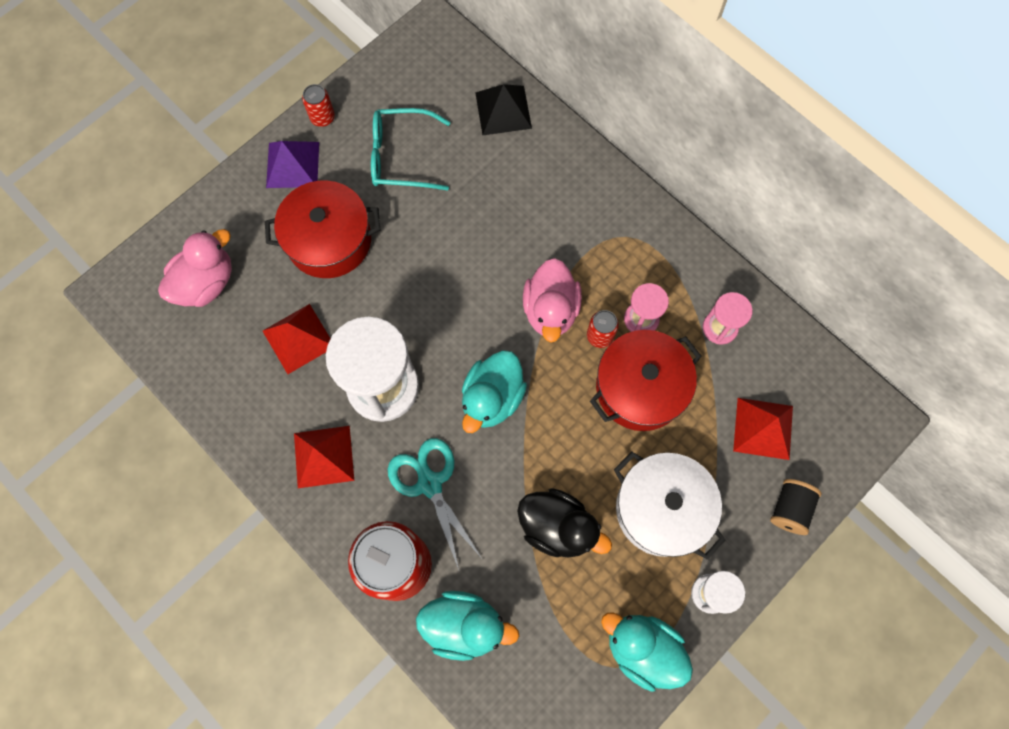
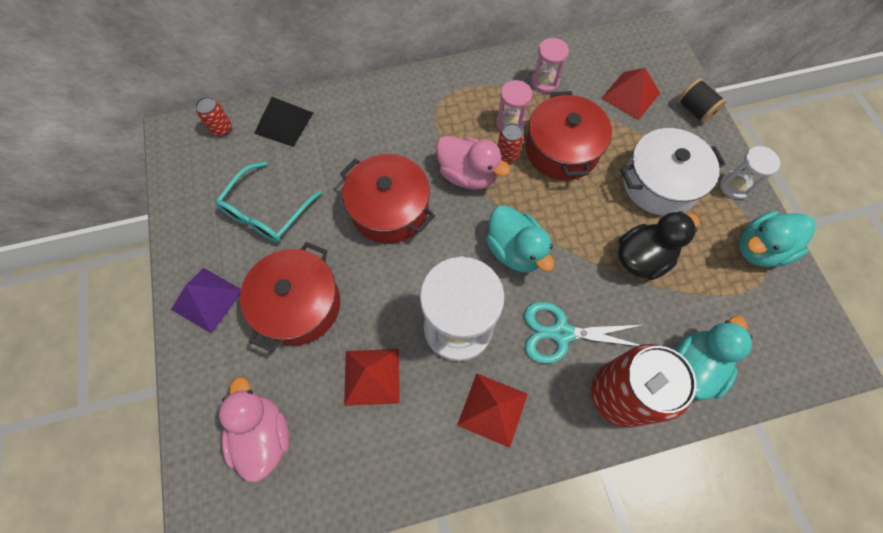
camera: 60 degrees left, 5 degrees down
(322, 117) = (183, 253): red can -> red can (221, 128)
(467, 260) = (389, 209): none -> red pot

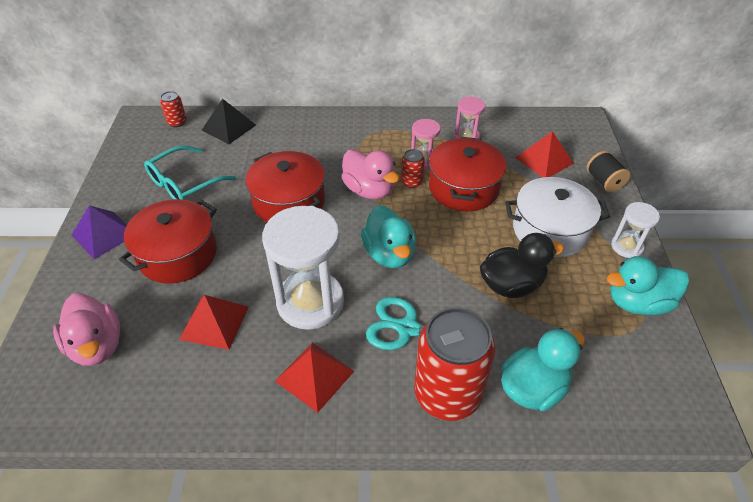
camera: 15 degrees right, 20 degrees down
(264, 435) = (97, 345): pink duck -> pink duck turned 150 degrees clockwise

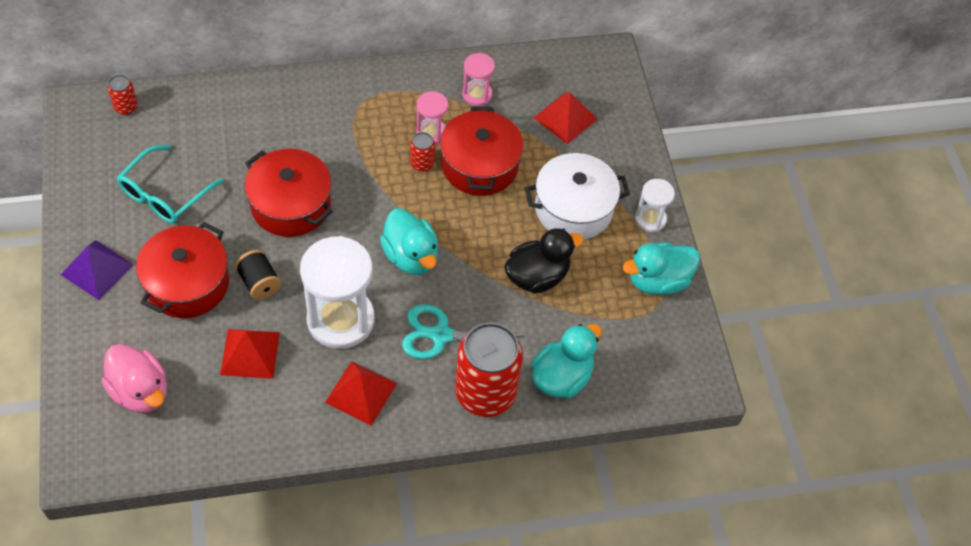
camera: 15 degrees left, 10 degrees up
(229, 127) = (192, 108): black pyramid -> none
(369, 190) = (377, 180): pink duck -> none
(604, 181) = (629, 140): black spool -> black spool (259, 283)

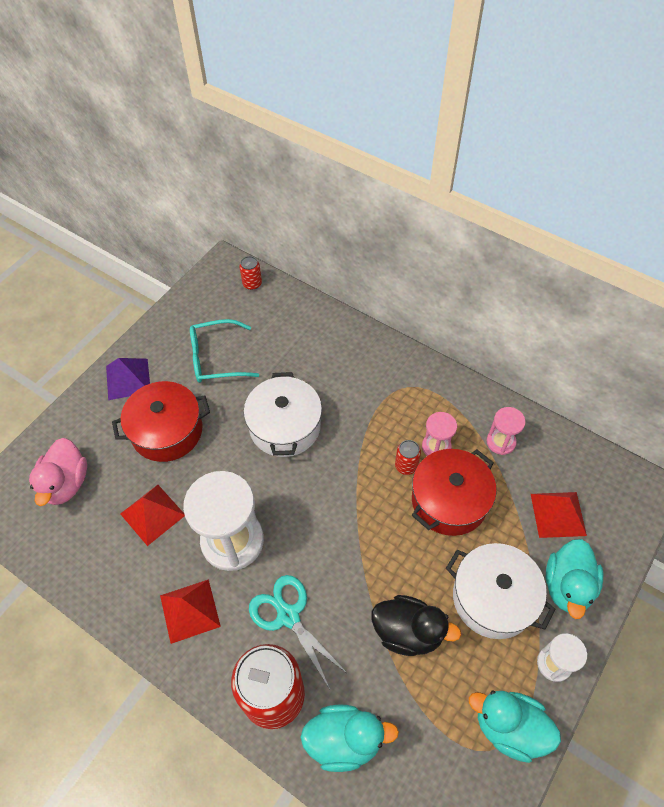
camera: 50 degrees right, 0 degrees up
(259, 283) = (209, 467): black spool -> none
(291, 205) = (285, 426): red pot -> white pot
(411, 256) = (328, 533): turquoise duck -> turquoise duck (567, 586)

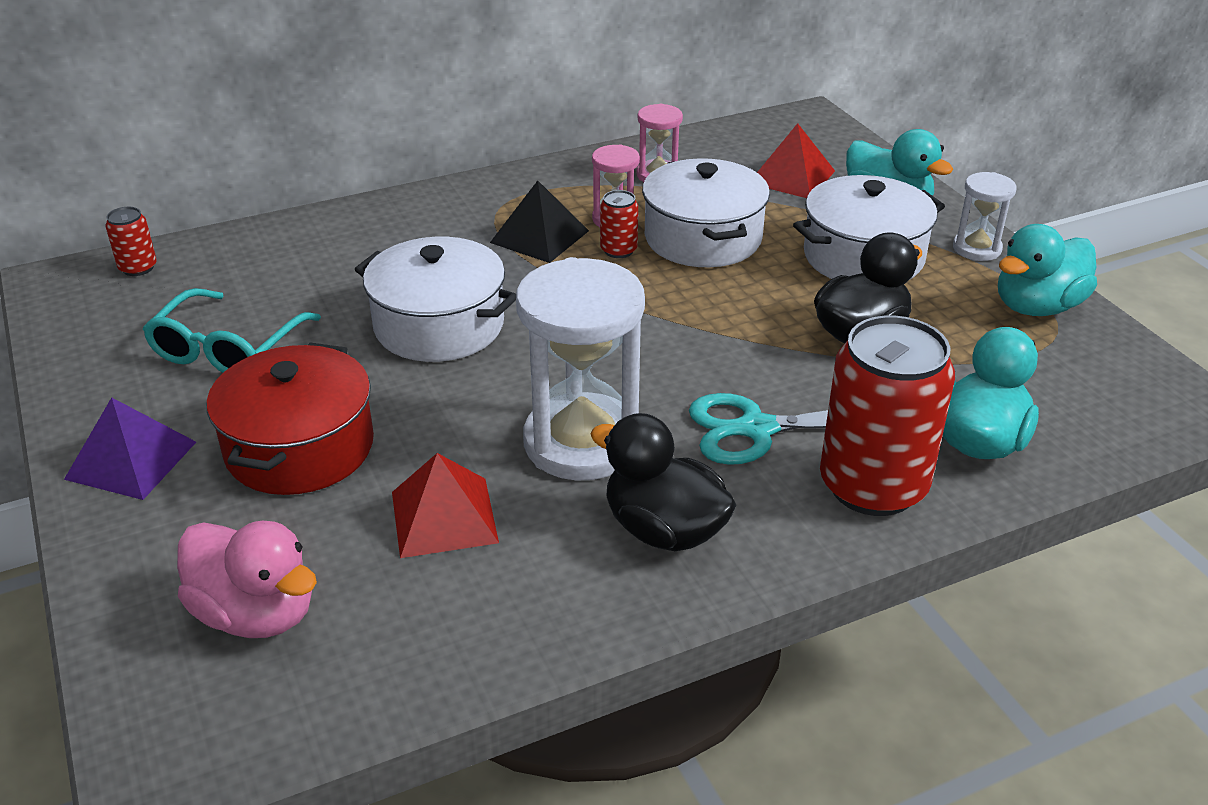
camera: 60 degrees left, 20 degrees down
(189, 610) = (664, 530): red pyramid -> black duck
(392, 421) = (539, 236): none -> black pyramid
(449, 501) = (703, 238): red pot -> white pot

